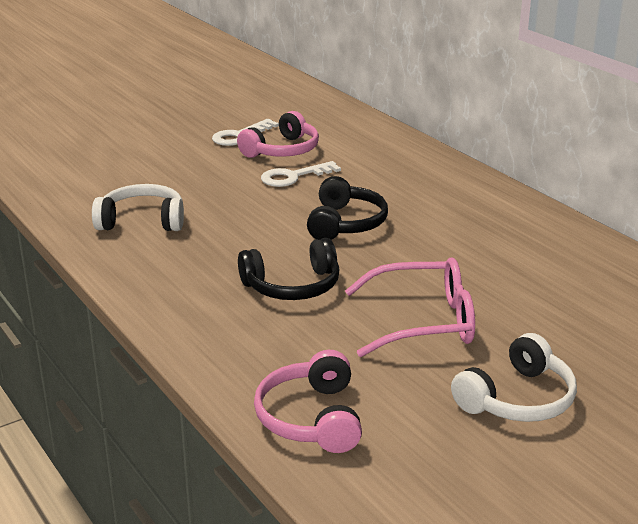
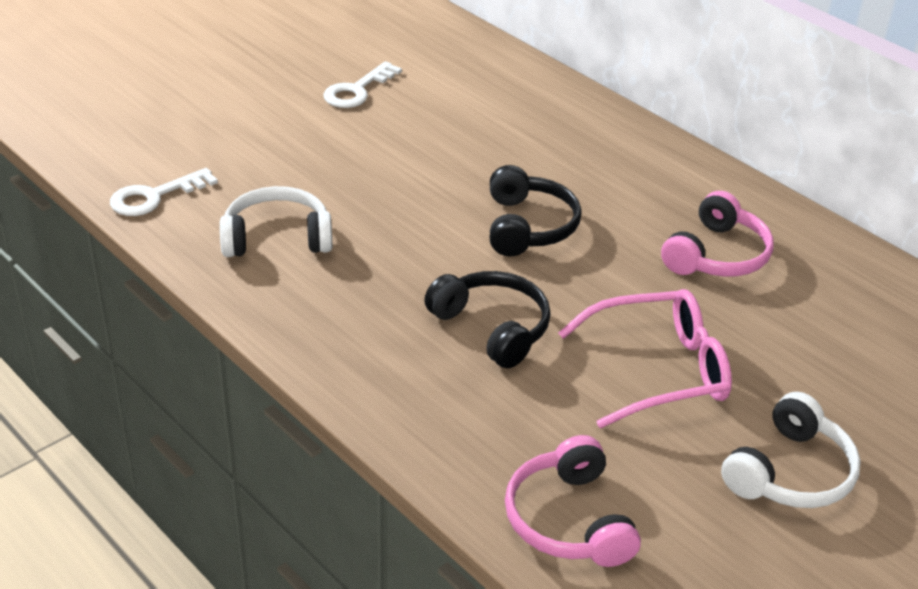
camera: 10 degrees left, 10 degrees up
(282, 150) = (417, 112): pink headphones -> pink headphones (716, 255)
(292, 286) = (492, 328): black headphones -> black headphones turned 105 degrees counterclockwise
(293, 177) = (444, 155): white key -> white key (154, 196)

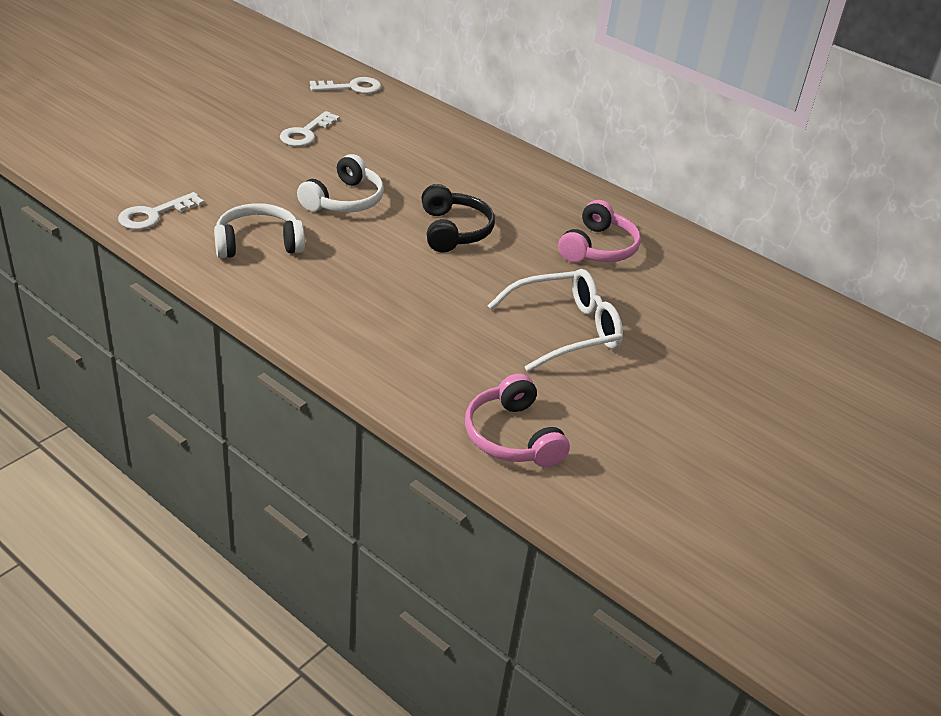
camera: 10 degrees left, 0 degrees up
(423, 30) = (351, 87): none -> white key
(492, 328) = (436, 304): black headphones -> none
(659, 370) = (565, 330): pink glasses -> white glasses
(790, 472) = (669, 397): white headphones -> white headphones (344, 200)

